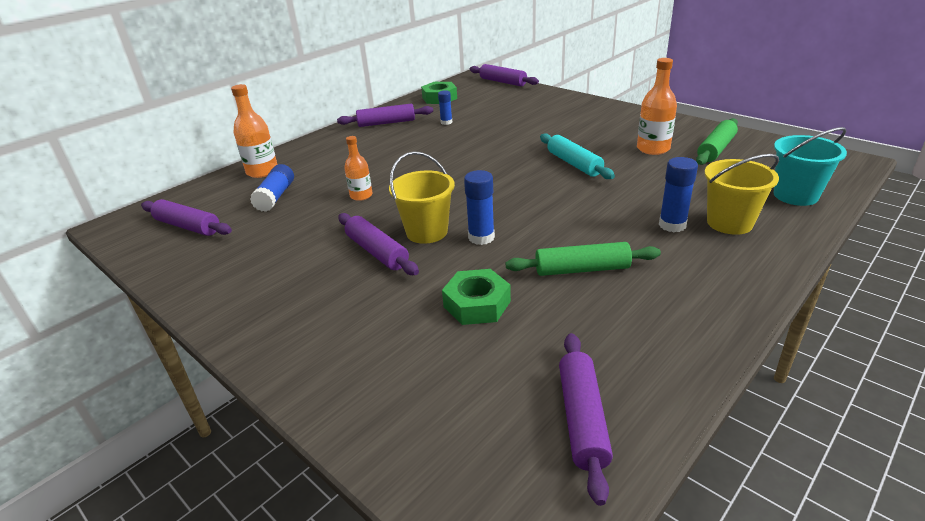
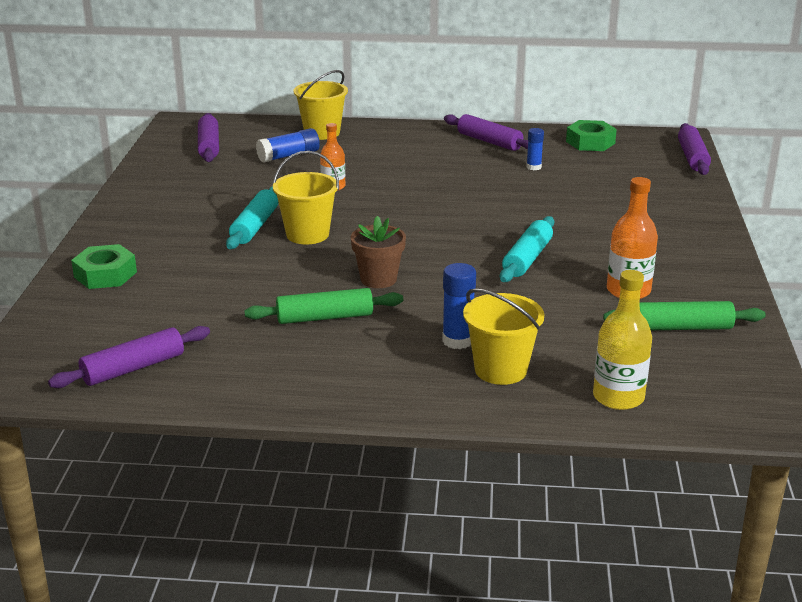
camera: 50 degrees right, 5 degrees down
(262, 171) = (322, 133): orange bottle -> yellow bucket
(377, 252) = (254, 226): purple rolling pin -> turquoise rolling pin
(477, 304) = (227, 289): green nut -> green nut (105, 274)
(481, 237) = (326, 259): blue glue stick -> none
(542, 225) = (378, 279): none -> brown flower pot
(582, 269) = (325, 317): green rolling pin -> green rolling pin turned 60 degrees counterclockwise
(795, 195) = (618, 397): turquoise bucket -> yellow bottle

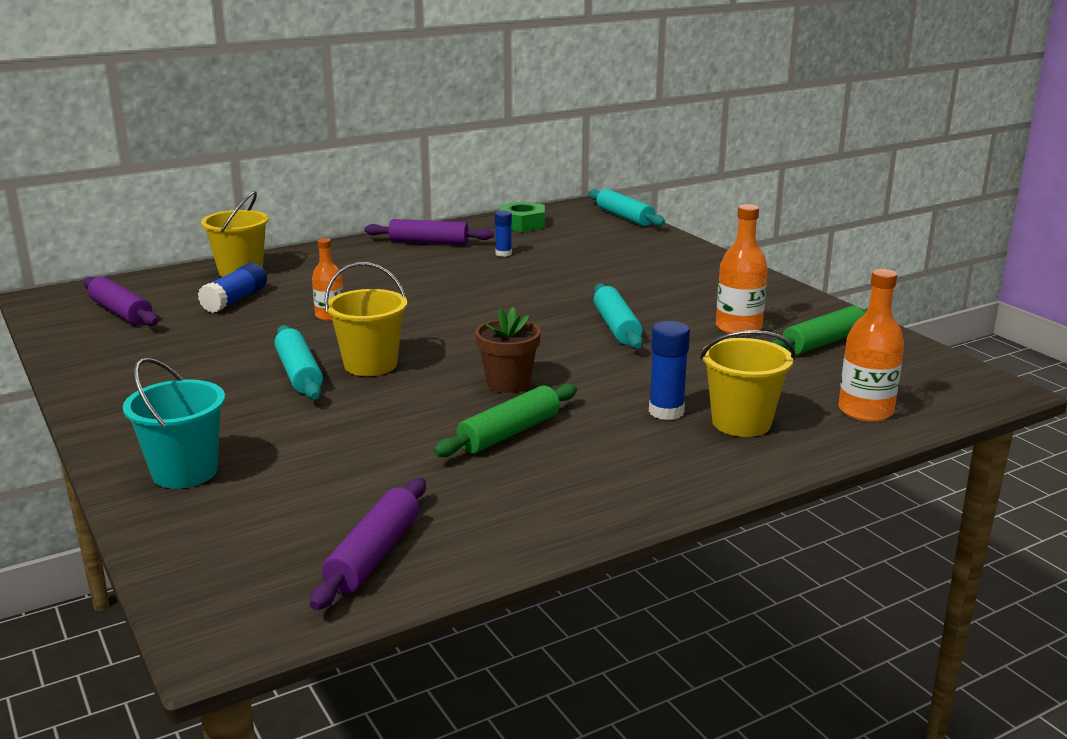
camera: 35 degrees left, 5 degrees down
(105, 274) = (185, 472): green nut -> turquoise bucket
(618, 397) = (865, 411): yellow bottle -> orange bottle
(692, 157) = (625, 217): purple rolling pin -> turquoise rolling pin

